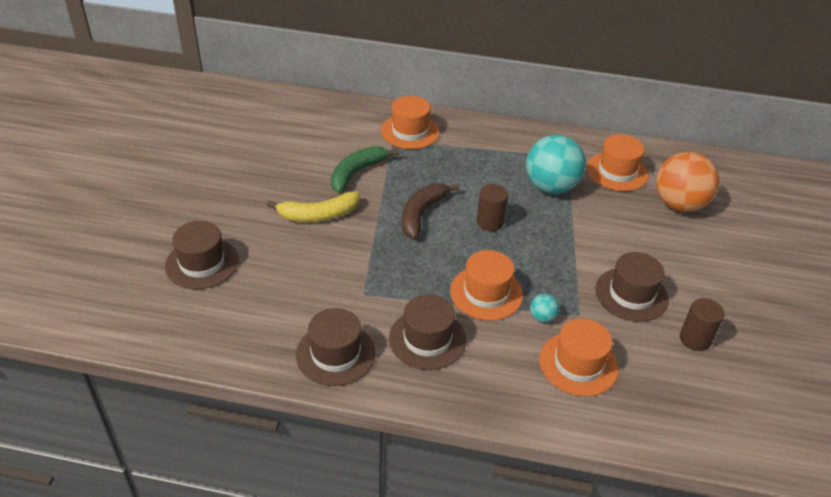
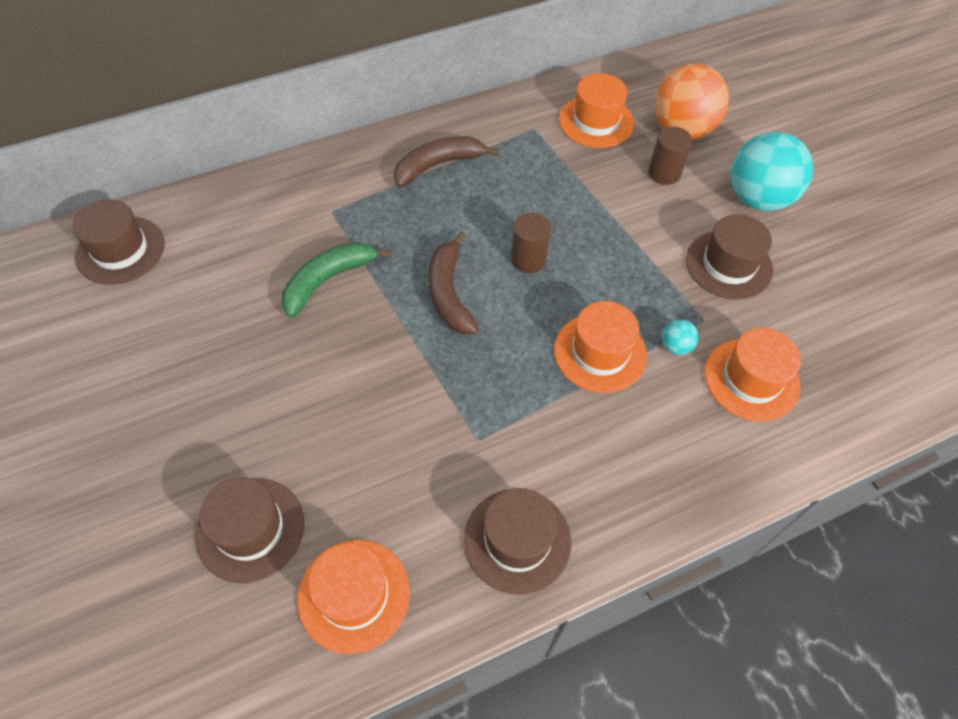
camera: 35 degrees left, 15 degrees up
(319, 215) = (335, 366): yellow banana -> none
(356, 173) = (327, 280): green banana -> green banana turned 45 degrees clockwise
(410, 131) = (340, 187): orange hat -> orange hat (354, 595)
(427, 339) = (593, 451): brown hat -> brown hat (120, 250)
(482, 147) = (438, 165): none -> brown banana
(551, 187) = (550, 177): turquoise ball -> turquoise ball (758, 198)
(695, 339) = (819, 280): brown cylinder -> brown cylinder (664, 173)

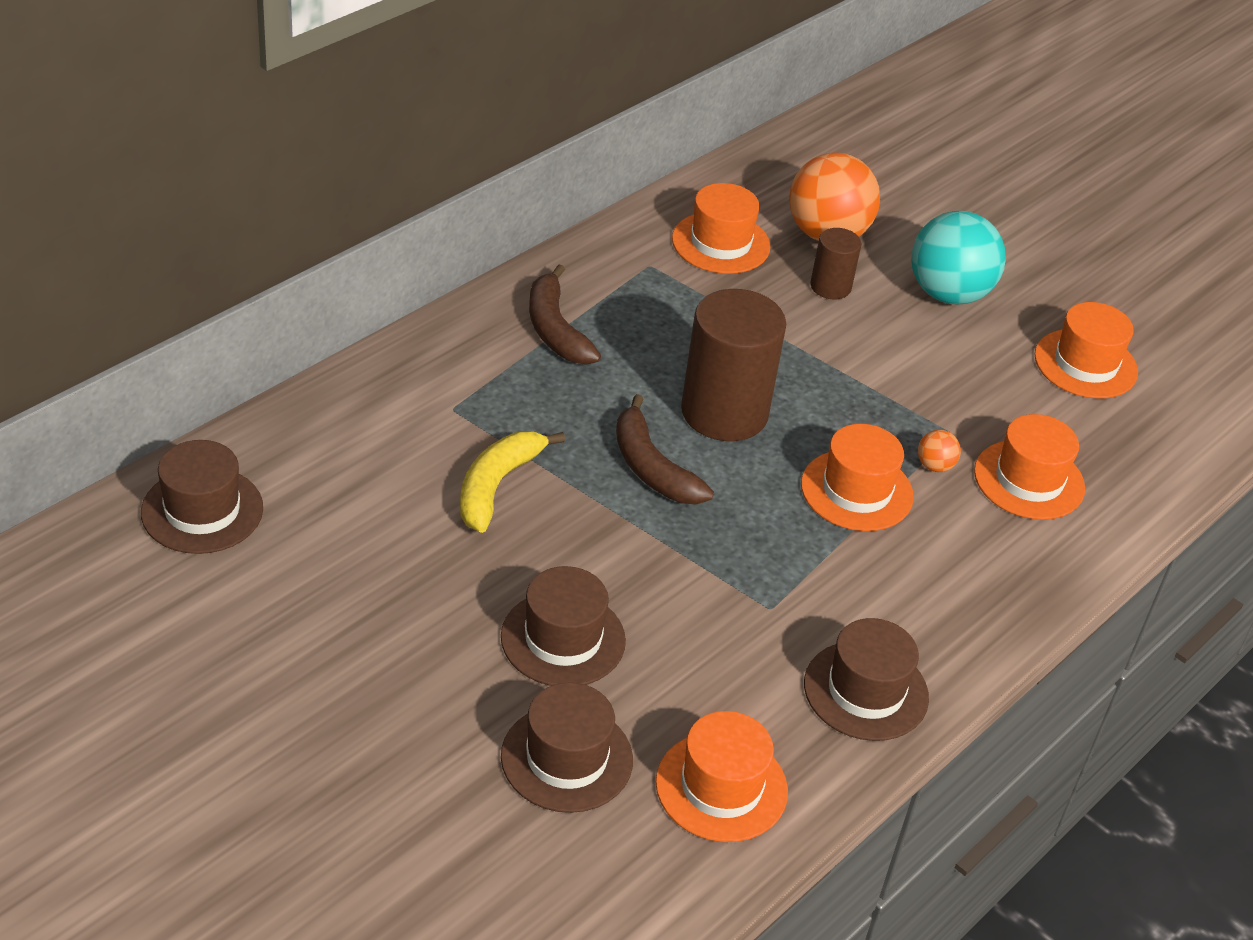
camera: 25 degrees left, 15 degrees down
(327, 280) = (496, 486): green banana -> yellow banana
(438, 165) = (555, 330): brown banana -> brown banana turned 60 degrees counterclockwise
(528, 259) = (724, 412): brown cylinder -> brown cylinder, size x1.95
(675, 346) = (934, 466): turquoise ball -> orange ball
(728, 265) = (950, 370): brown hat -> brown hat (563, 639)
(849, 285) = (1085, 364): none -> orange hat

